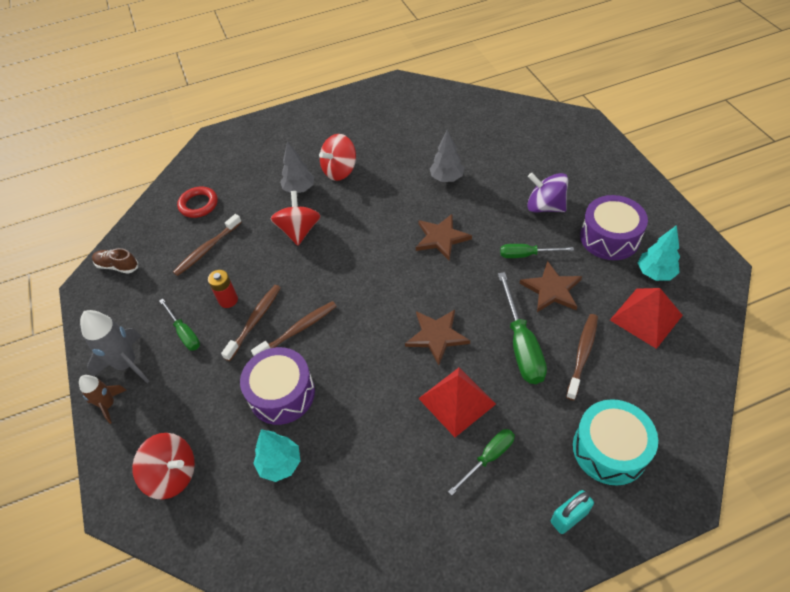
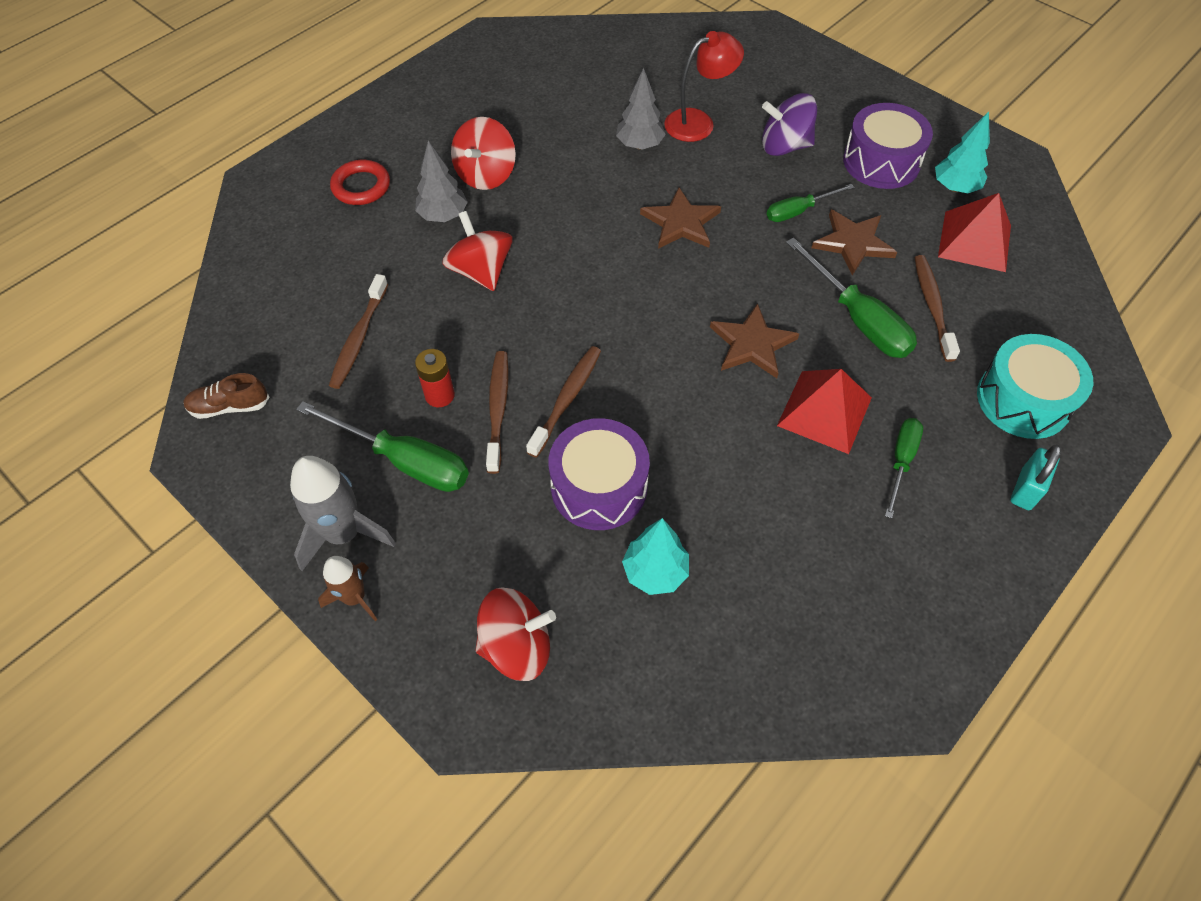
camera: 30 degrees left, 5 degrees up
(184, 333) = (404, 461): green screwdriver -> green screwdriver, size x1.65
(198, 204) = (301, 281): red ring -> red ring (361, 186)
(495, 173) = (698, 122): none -> red lamp

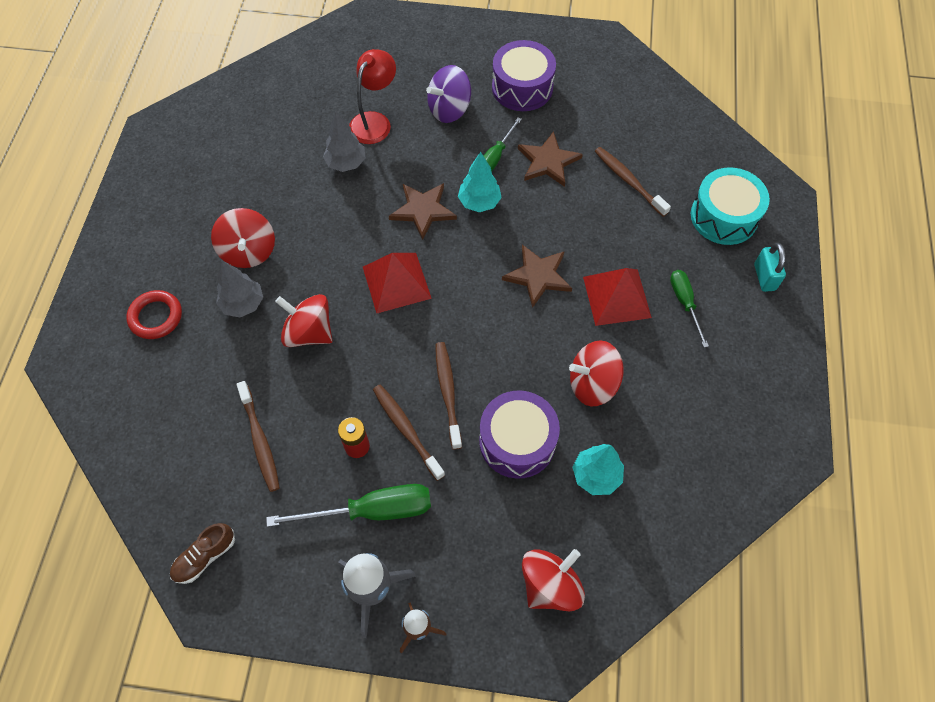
camera: 35 degrees left, 5 degrees up
(726, 480) = (592, 384): none -> red spinning top
(858, 319) = (590, 217): green screwdriver -> none
(954, 187) = (582, 83): turquoise tree -> turquoise tree (479, 202)
(975, 241) = (621, 117): red pyramid -> red pyramid (396, 282)

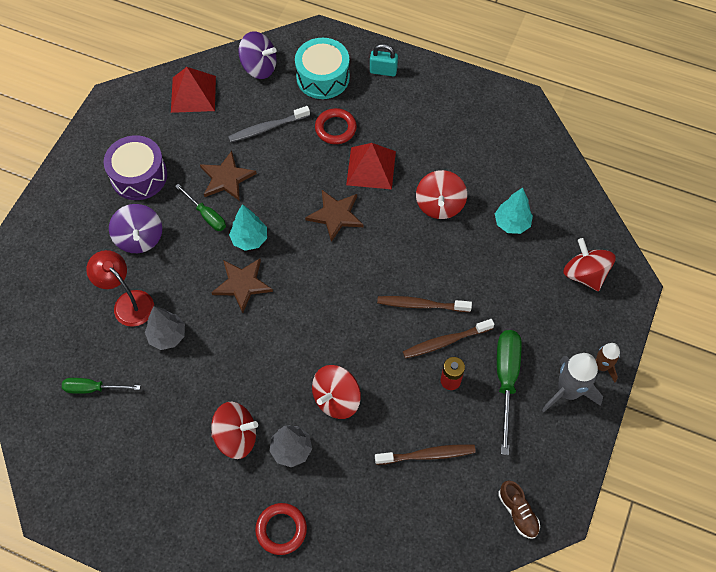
camera: 75 degrees left, 0 degrees up
(396, 282) = (308, 320): red pyramid -> red pyramid (193, 94)
(517, 441) = (473, 267): purple drum -> none
(628, 181) = (267, 128): brown toothbrush -> grey toothbrush
(657, 247) = (335, 128): none -> red ring
(684, 303) = (389, 126): green screwdriver -> green screwdriver (93, 388)
(707, 152) = (259, 67): none -> purple spinning top

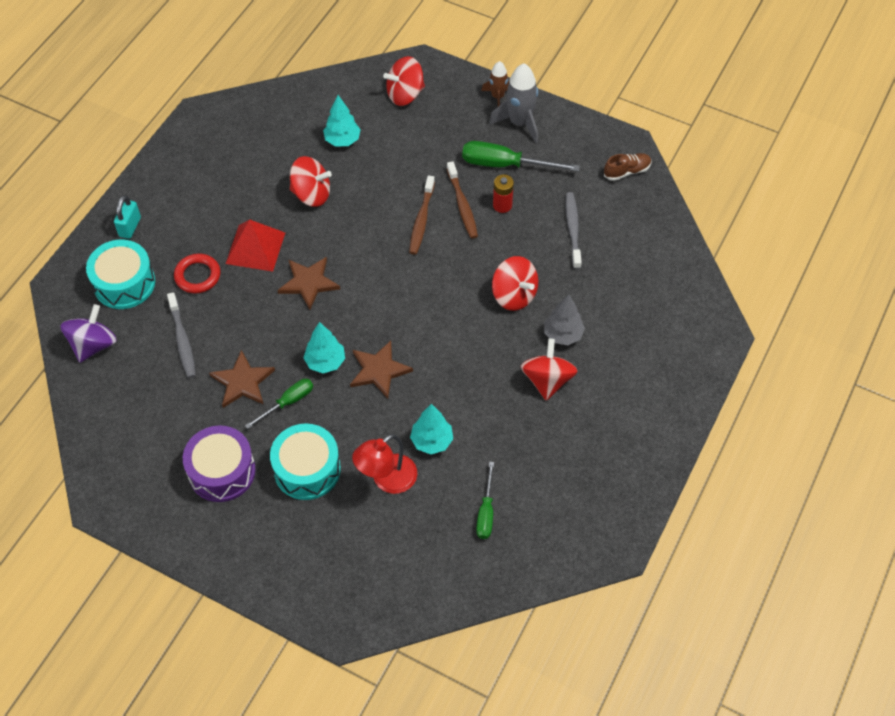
camera: 85 degrees left, 5 degrees down
(140, 238) = (307, 469): purple spinning top -> turquoise drum
(167, 336) = (431, 441): grey tree -> turquoise tree
(193, 94) = (115, 414): red pyramid -> none
(281, 529) = (639, 346): red ring -> none
(427, 455) = (572, 229): brown toothbrush -> grey toothbrush

